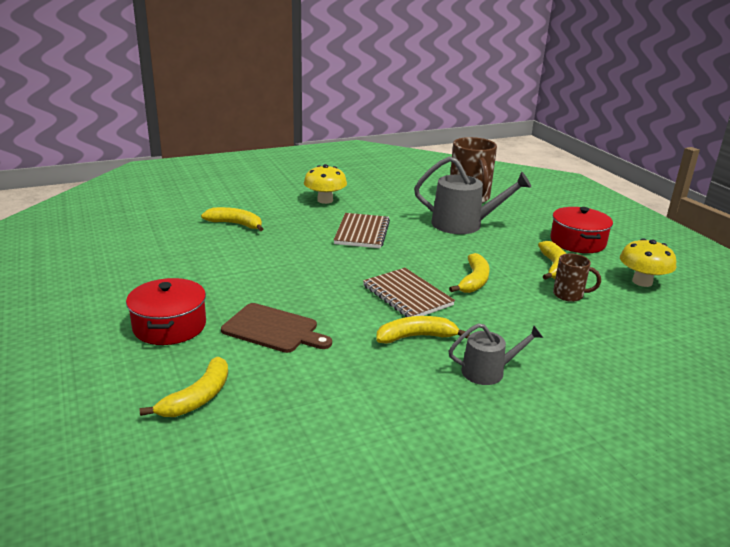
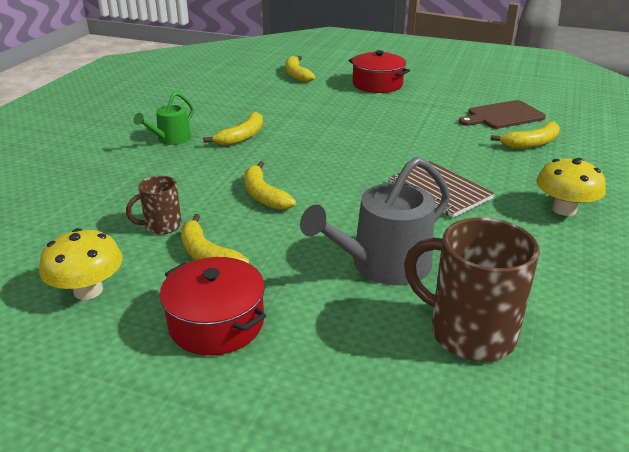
camera: 135 degrees right, 5 degrees up
(273, 329) = (327, 104): brown cutting board -> brown cutting board (503, 116)
(407, 295) = (293, 157): brown notebook -> none
(488, 371) = (171, 139): grey watering can -> green watering can

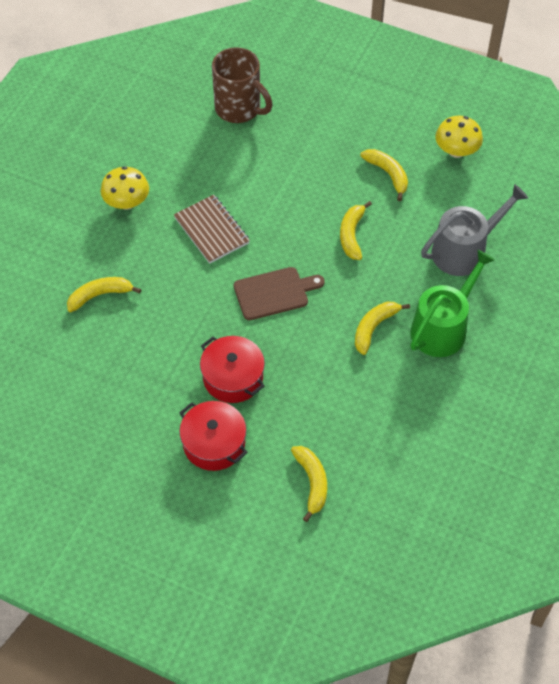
camera: 175 degrees left, 25 degrees up
(161, 226) = (424, 205): brown mug -> none
(171, 139) = (443, 327): green watering can -> green watering can, size x1.74
(216, 323) = (376, 123): red pot -> red pot (233, 377)
(263, 195) = (352, 235): yellow banana -> yellow banana turned 150 degrees counterclockwise
(383, 265) = (274, 158): grey watering can -> grey watering can (464, 250)
(503, 116) = (100, 351): brown cutting board -> brown cutting board (274, 293)

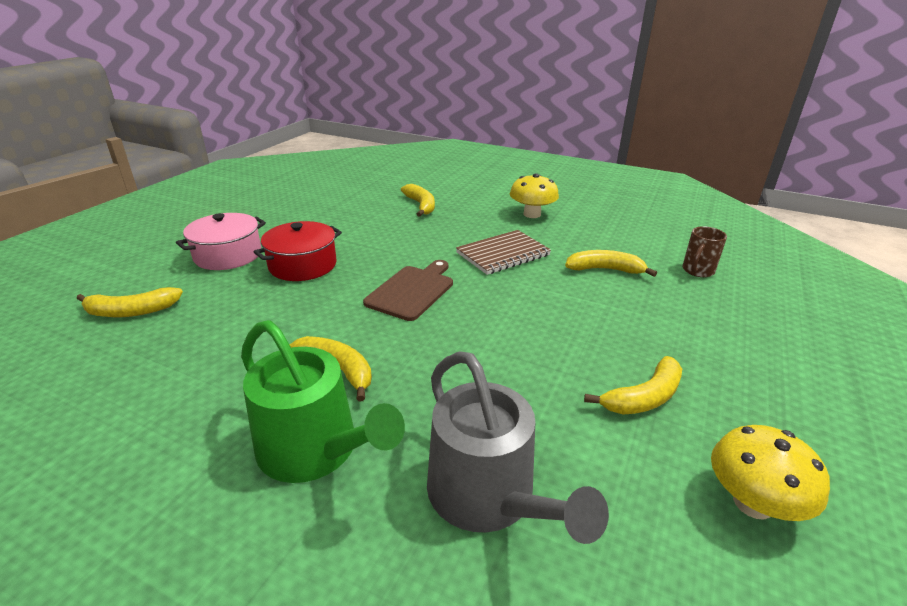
camera: 90 degrees right, 25 degrees down
(214, 443) = (228, 255): red pot -> pink pot
(239, 109) = (697, 271): brown mug -> brown mug, size x0.53
(274, 293) = (412, 291): brown cutting board -> brown cutting board turned 135 degrees counterclockwise
(352, 235) = (509, 354): yellow banana -> yellow banana (605, 269)

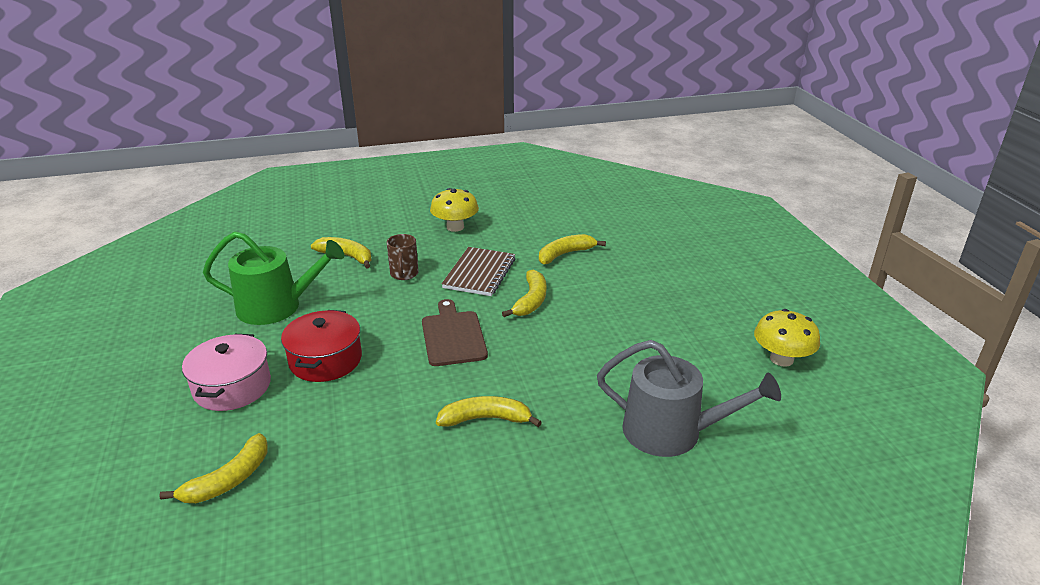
camera: 40 degrees left, 0 degrees up
(315, 450) = (548, 471): green watering can -> green watering can (277, 307)
(644, 397) = (682, 332): yellow banana -> yellow banana (531, 300)
(697, 271) = (621, 229): brown mug -> brown mug (404, 274)

